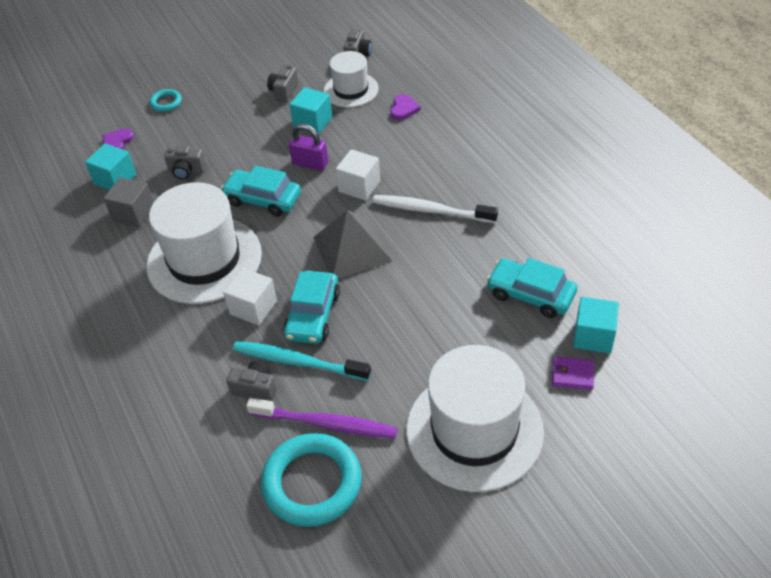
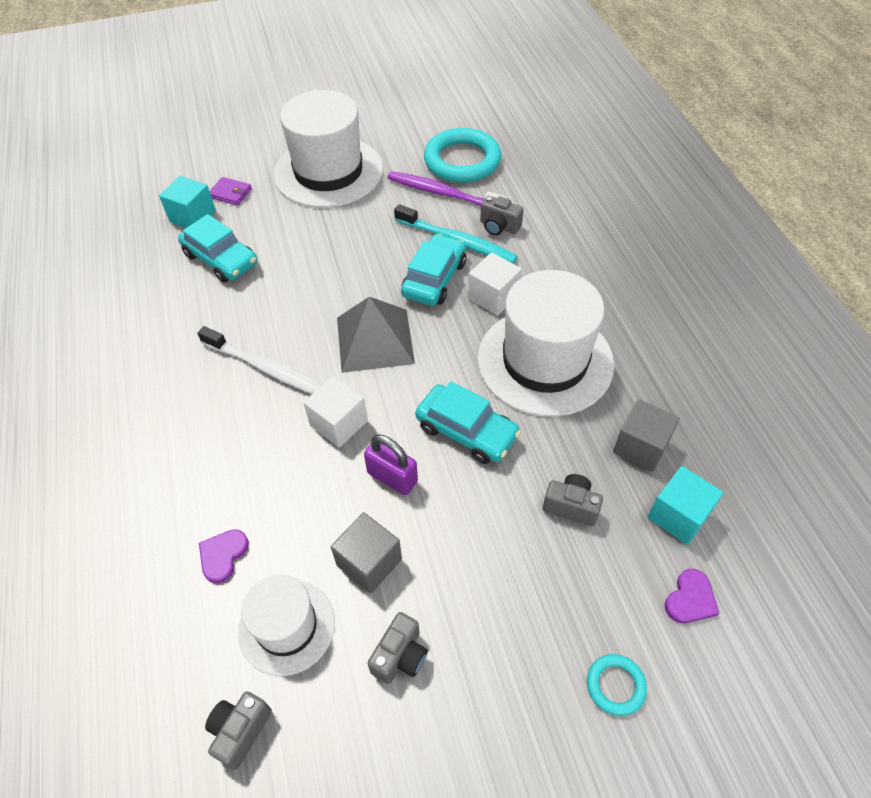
camera: 170 degrees left, 5 degrees up
(313, 122) = (369, 562): turquoise cube -> grey cube

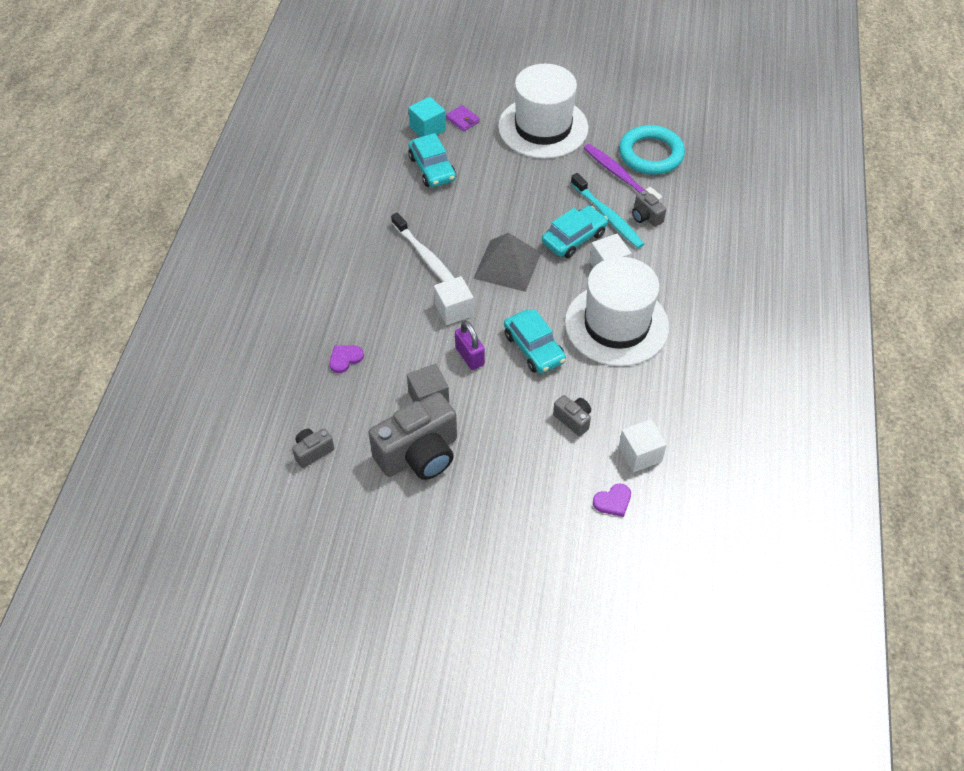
camera: 25 degrees right, 0 degrees up
(287, 626) = (363, 412): white hat -> none
(400, 656) = (419, 454): grey camera -> grey camera, size x2.16
(615, 685) = (535, 523): turquoise ring -> none
(641, 447) = (645, 404): grey cube -> none
(678, 515) = (640, 454): turquoise cube -> white cube

